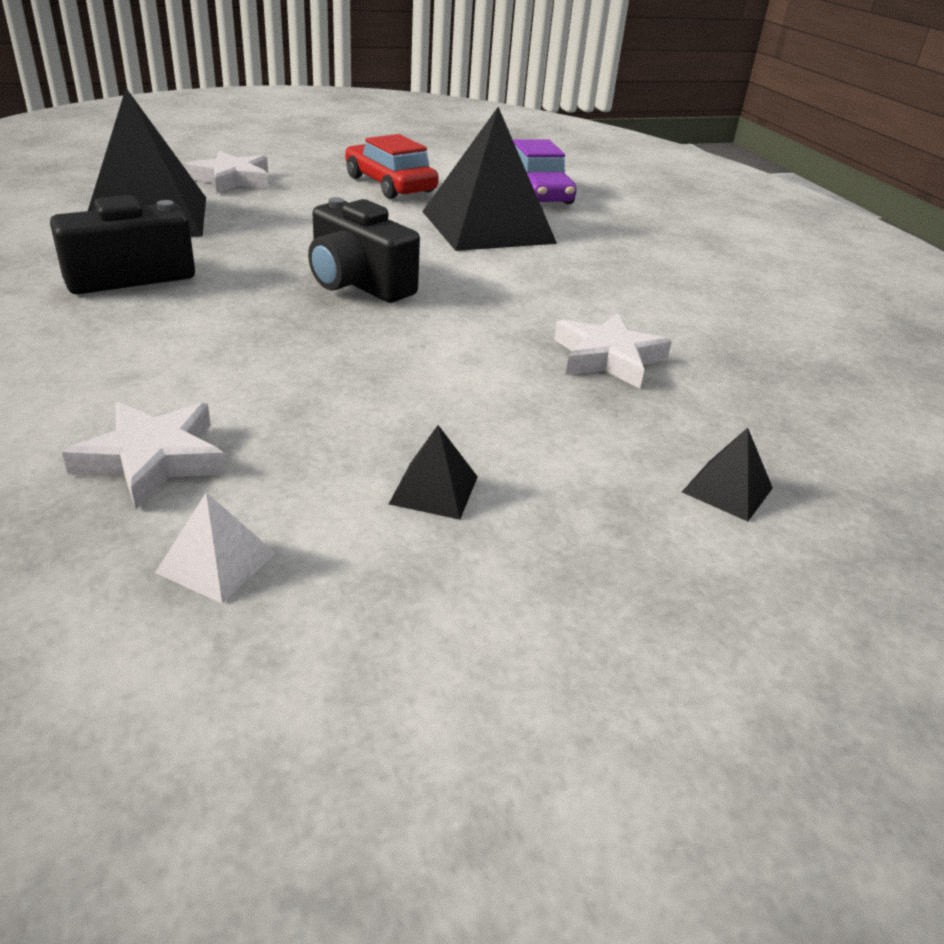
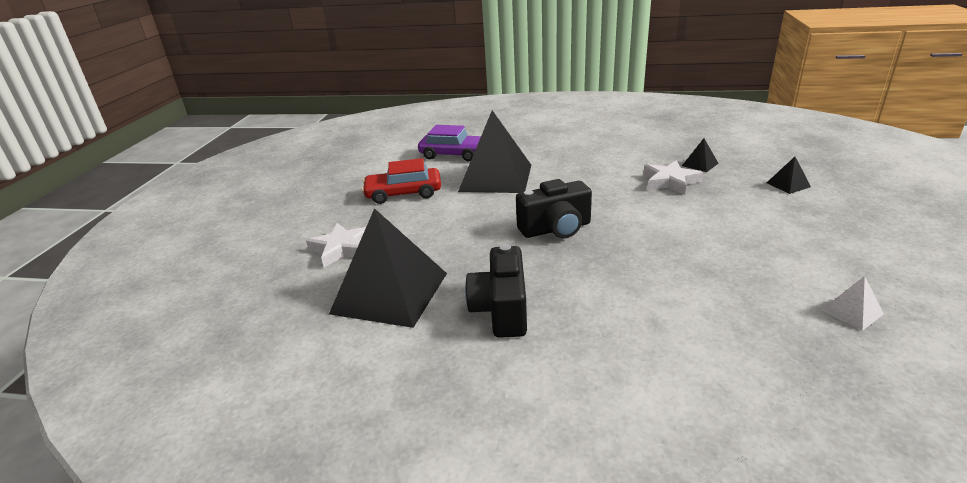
camera: 55 degrees left, 5 degrees down
(153, 460) = (756, 321): white star -> none
(434, 490) = (788, 246): black pyramid -> black pyramid (700, 164)

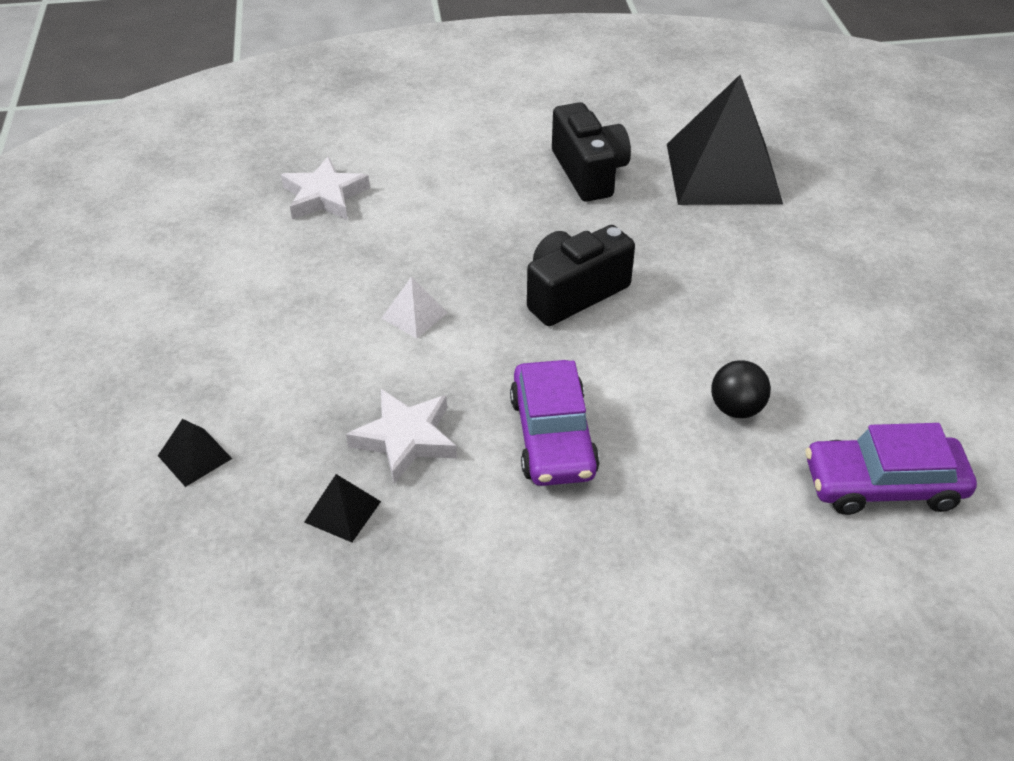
camera: 160 degrees right, 15 degrees up
(342, 248) = (844, 220): white star -> white star (324, 196)
(403, 193) = (869, 340): red car -> none
(495, 177) = (736, 408): black pyramid -> black ball
(592, 177) = (552, 436): none -> purple car
(851, 311) = (228, 221): white pyramid -> white pyramid (414, 315)

